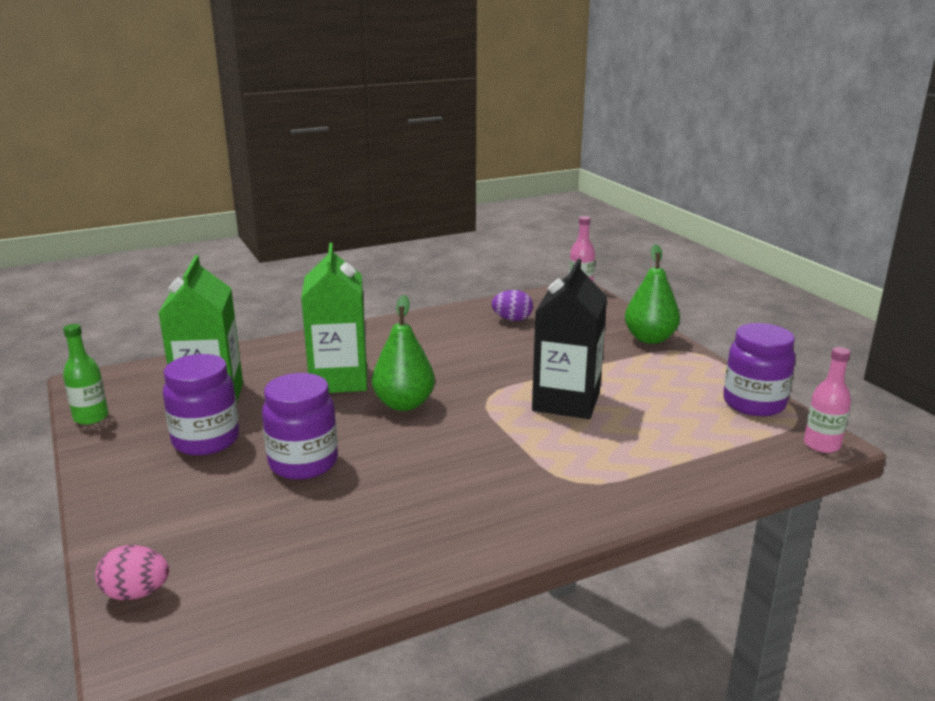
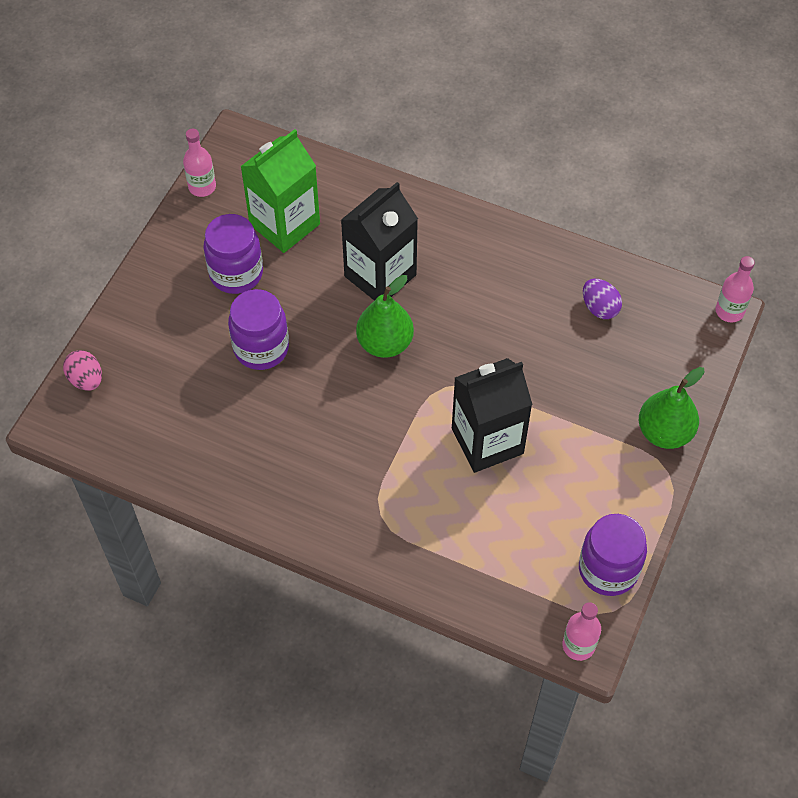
camera: 50 degrees right, 35 degrees up
(91, 417) = (202, 187): green bottle -> pink bottle
(339, 379) = (380, 275): green carton -> black carton

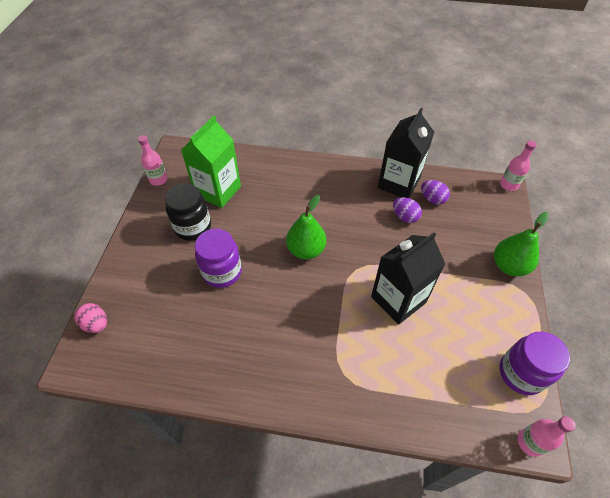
camera: 15 degrees left, 5 degrees down
(236, 273) = (193, 227): purple jar -> black jar
(380, 275) = (289, 209): black carton -> black carton (398, 183)
(546, 326) = (405, 217): none -> purple egg

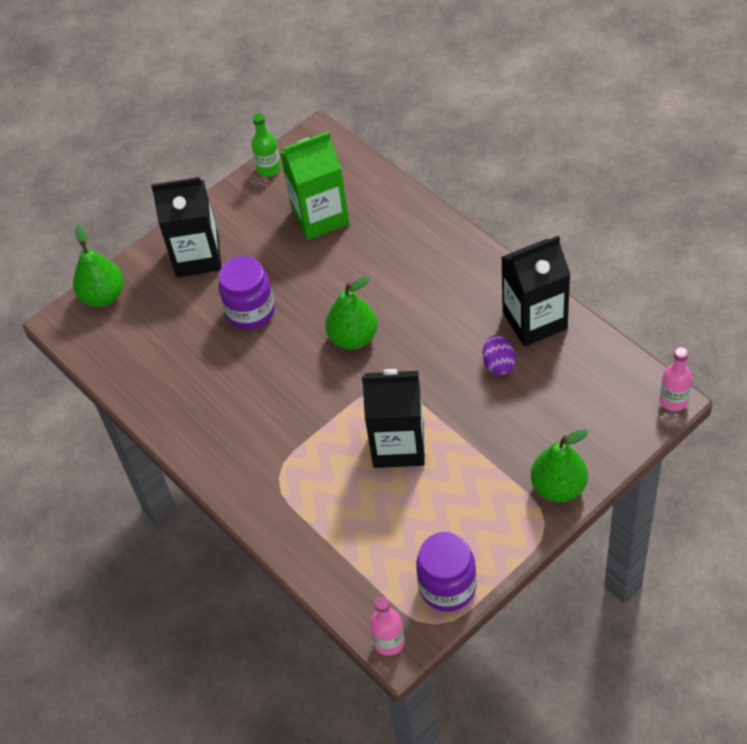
camera: 45 degrees right, 0 degrees up
(96, 324) = (103, 296): pink egg -> green pear
(151, 257) = (197, 256): none -> black carton
(158, 179) = (269, 168): pink bottle -> green bottle
(193, 227) = (261, 246): black jar -> none
(432, 199) = (554, 362): purple egg -> none

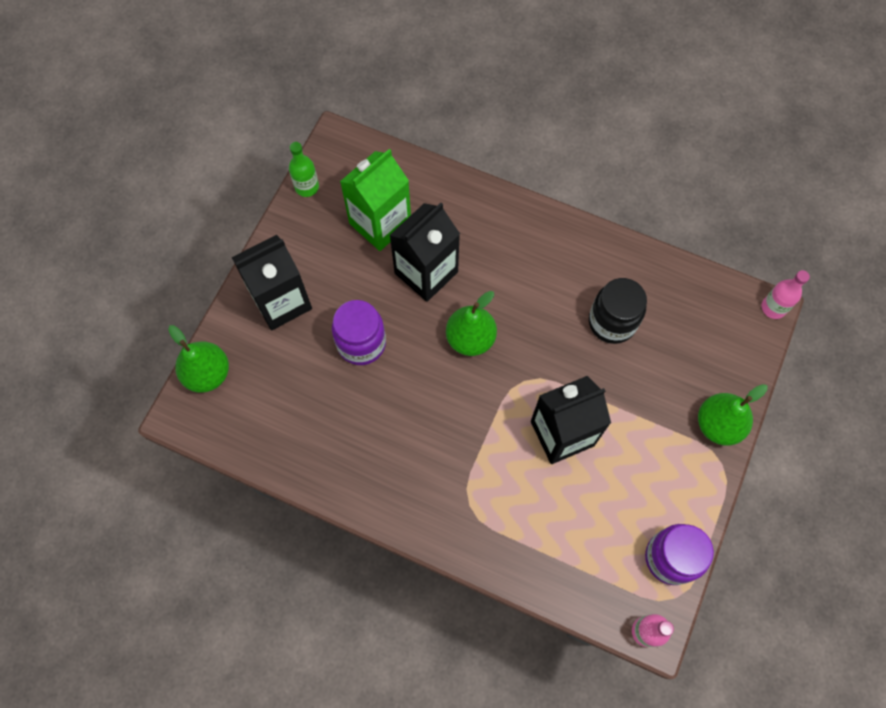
camera: 30 degrees left, 15 degrees up
(498, 364) = (612, 322): purple egg -> black jar
(534, 320) = (623, 268): black carton -> black carton (426, 272)

